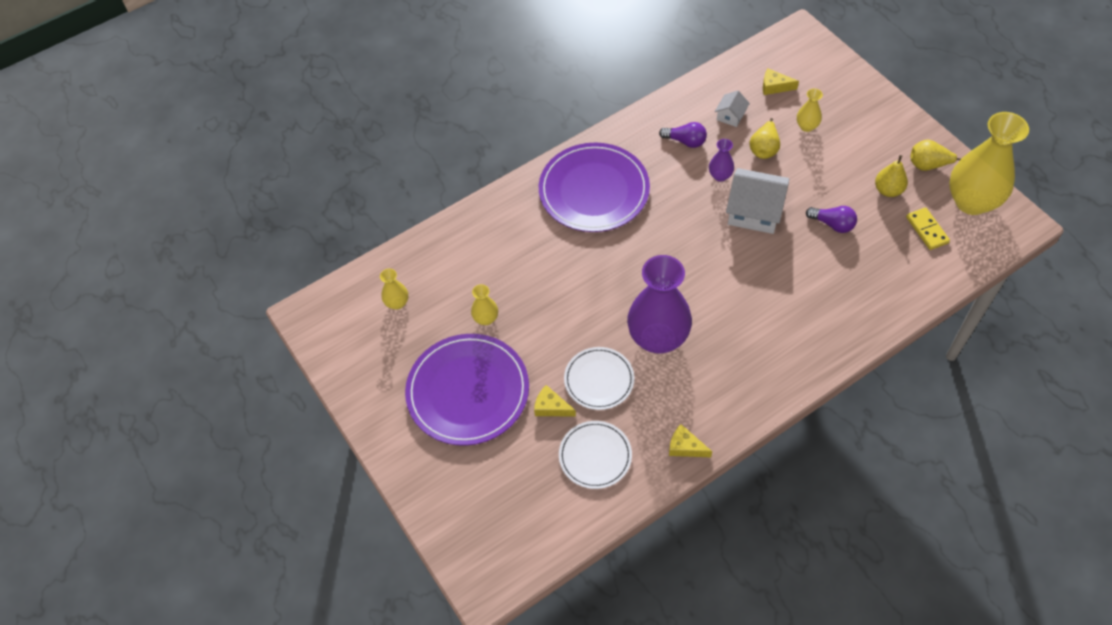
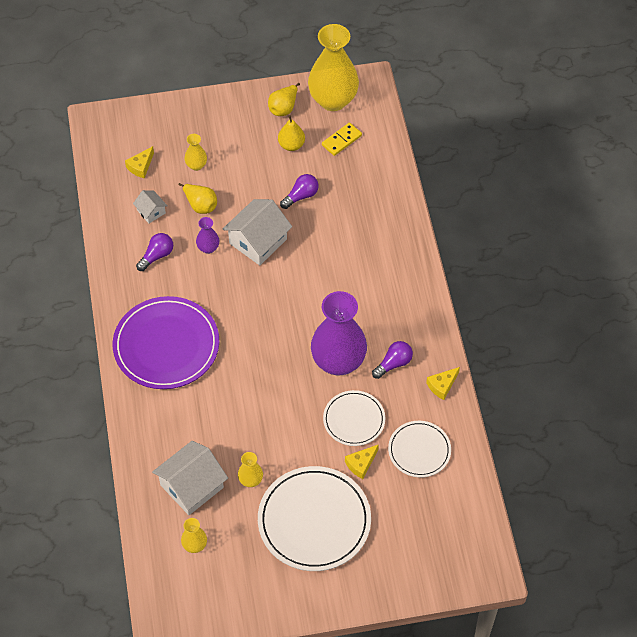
camera: 70 degrees left, 0 degrees up
(457, 274) = (192, 486): none -> white house
(468, 391) = (314, 520): purple plate -> white plate
(685, 389) = (393, 364): none -> purple light bulb
(927, 230) = (341, 140): yellow domino -> yellow domino turned 45 degrees counterclockwise

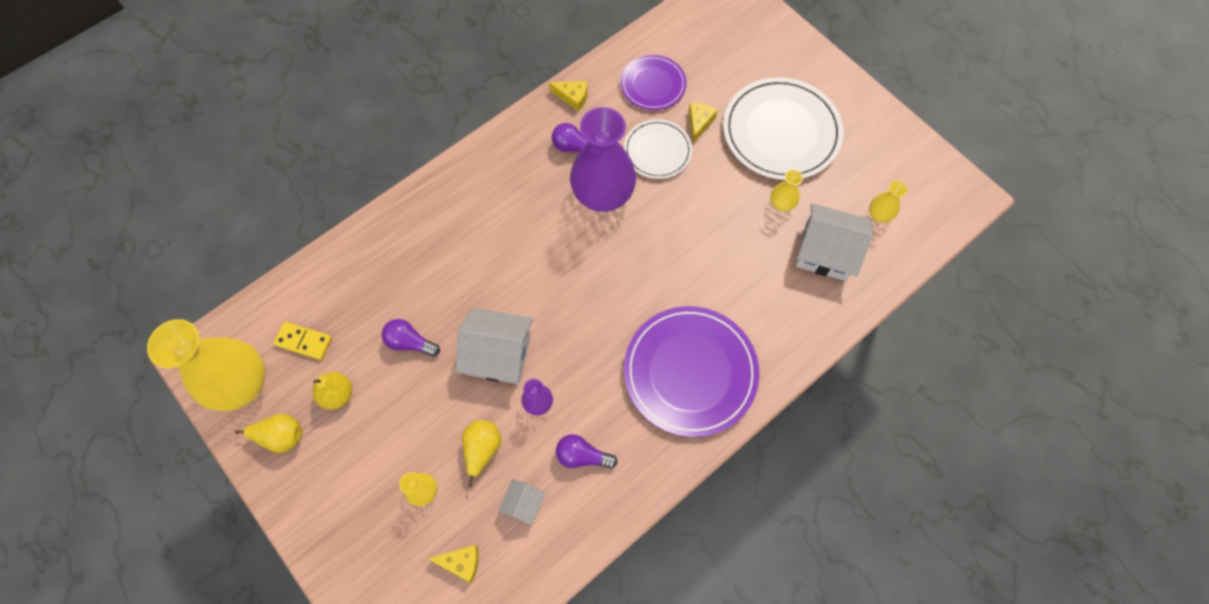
camera: 120 degrees left, 10 degrees up
(361, 464) = (699, 123): yellow cheese -> yellow cheese turned 90 degrees counterclockwise
(419, 450) = (653, 84): white plate -> purple plate

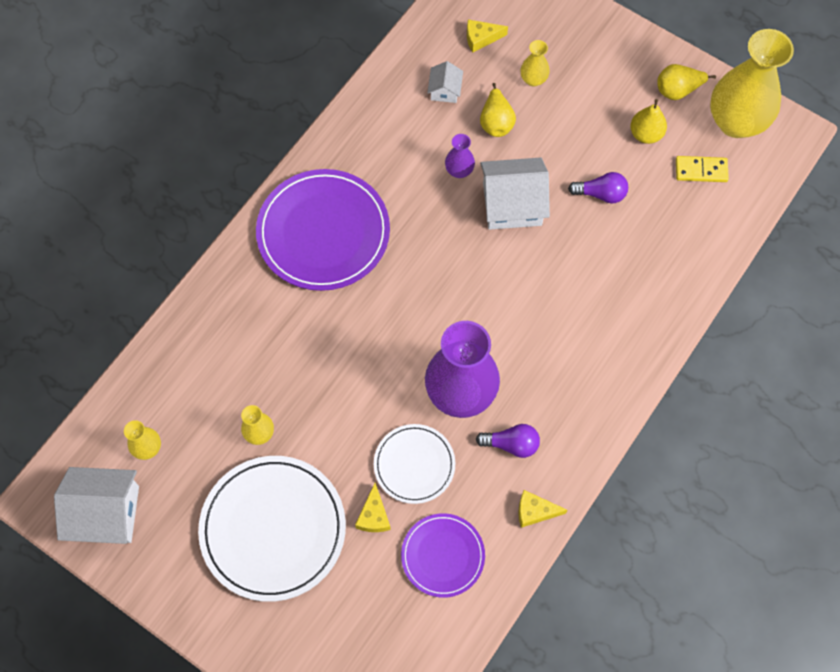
camera: 165 degrees right, 0 degrees up
(582, 456) = (405, 138): purple light bulb -> none
(825, 252) = (204, 389): white house -> white house (106, 512)

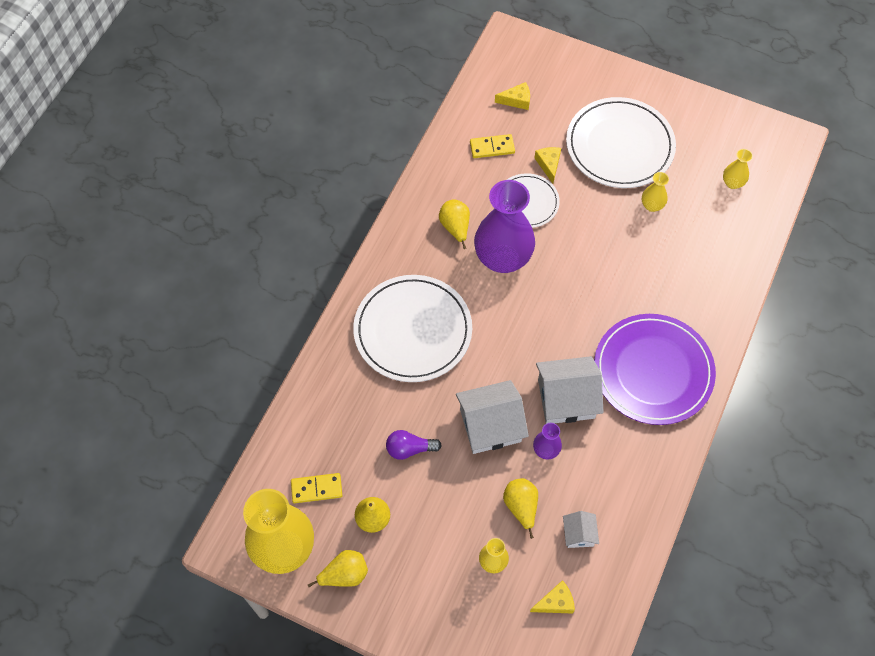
camera: 170 degrees right, 5 degrees down
(106, 512) = (744, 138): white house -> white house (566, 399)
(443, 556) = (492, 147): purple plate -> yellow domino
(511, 444) = (455, 228): purple light bulb -> yellow pear
(535, 511) = (429, 185): yellow cheese -> yellow cheese (516, 100)
(581, 321) = (413, 330): none -> white plate

